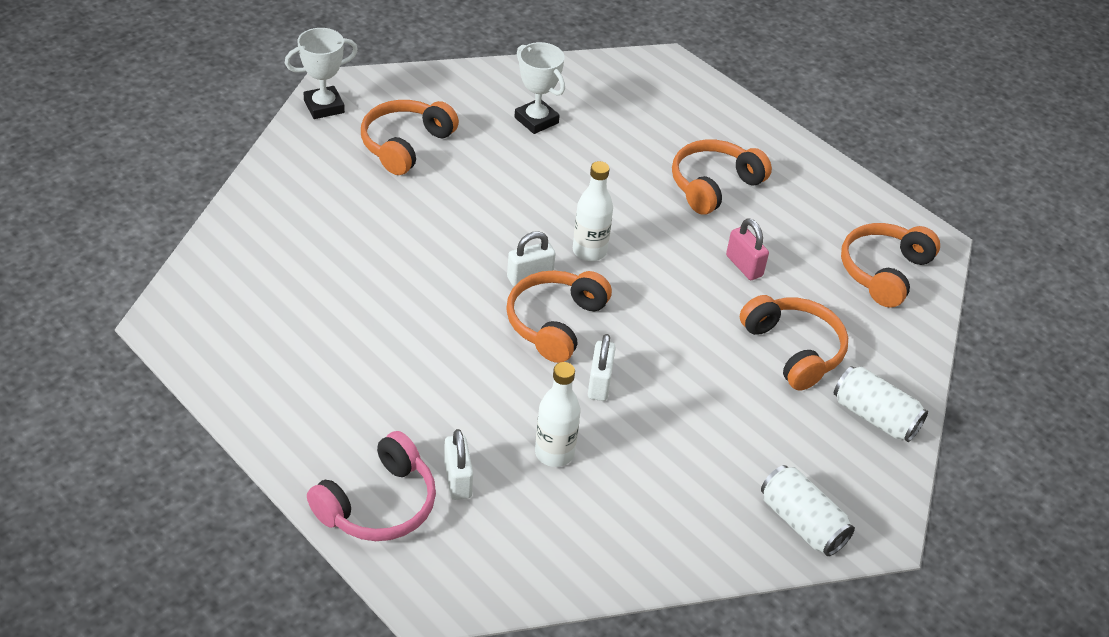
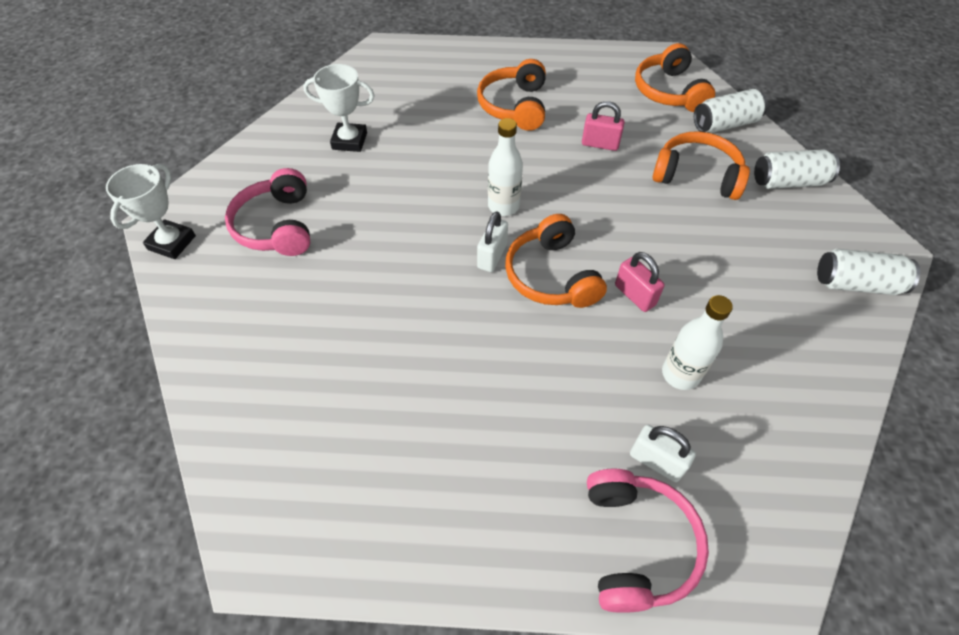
camera: 40 degrees left, 10 degrees up
(405, 145) = (277, 226): orange headphones -> pink headphones
(599, 383) = (634, 295): white padlock -> pink padlock
(893, 334) = (724, 124): none -> white can

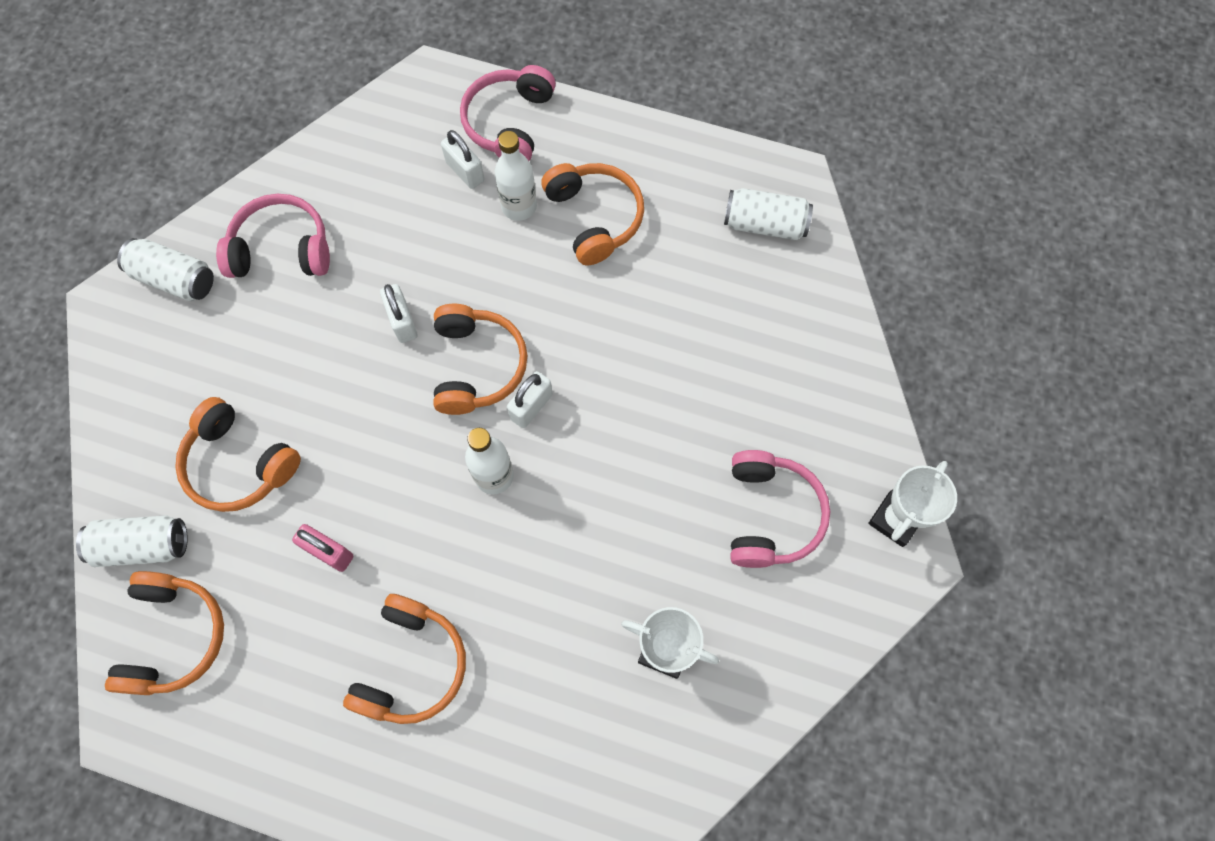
camera: 165 degrees left, 15 degrees up
(490, 442) = (595, 217): none -> orange headphones
(634, 295) = (402, 322): pink padlock -> white padlock
(680, 374) = (404, 234): white bottle -> white bottle (519, 206)
(786, 331) = (281, 249): none -> pink headphones
(788, 182) = (138, 425): white can -> white can (764, 224)

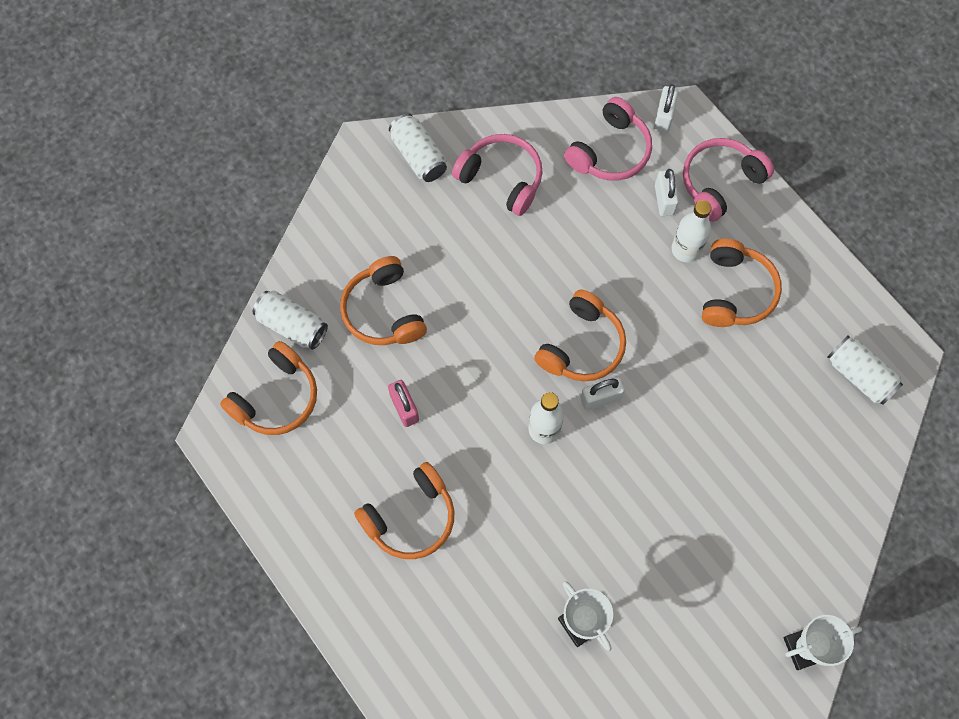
camera: 35 degrees right, 0 degrees up
(402, 322) = (551, 282): white padlock -> white padlock (663, 117)
(770, 514) = (717, 584): pink headphones -> pink headphones (610, 151)

